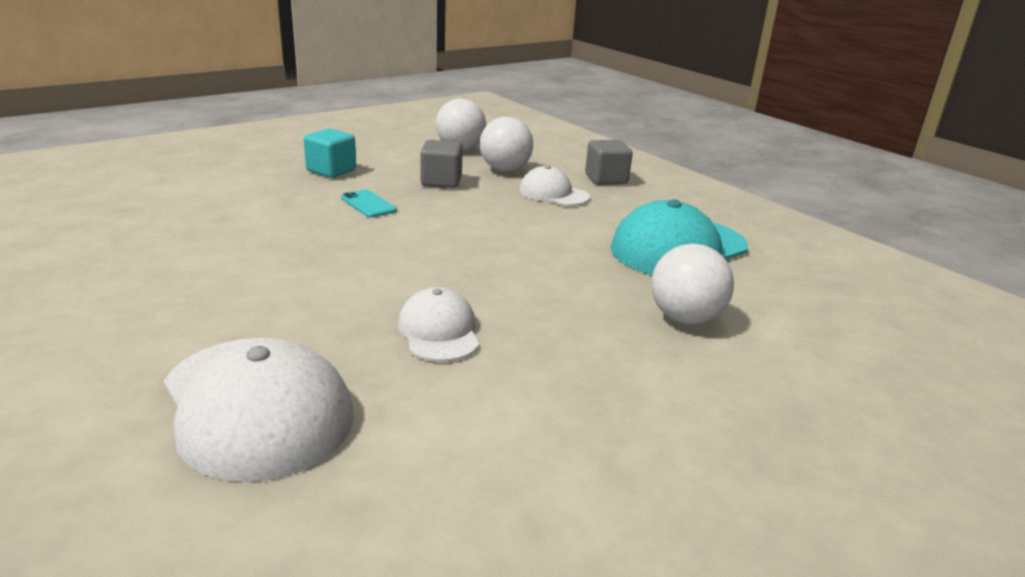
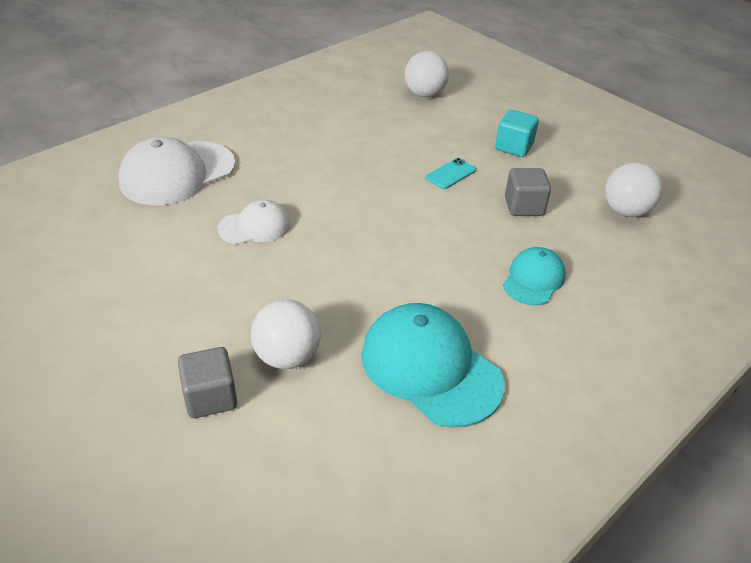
camera: 85 degrees right, 15 degrees up
(505, 170) = (582, 244): white ball -> white ball (424, 94)
(553, 194) = (534, 279): white cap -> turquoise cap
(606, 179) = (603, 322): grey cube -> grey cube (210, 397)

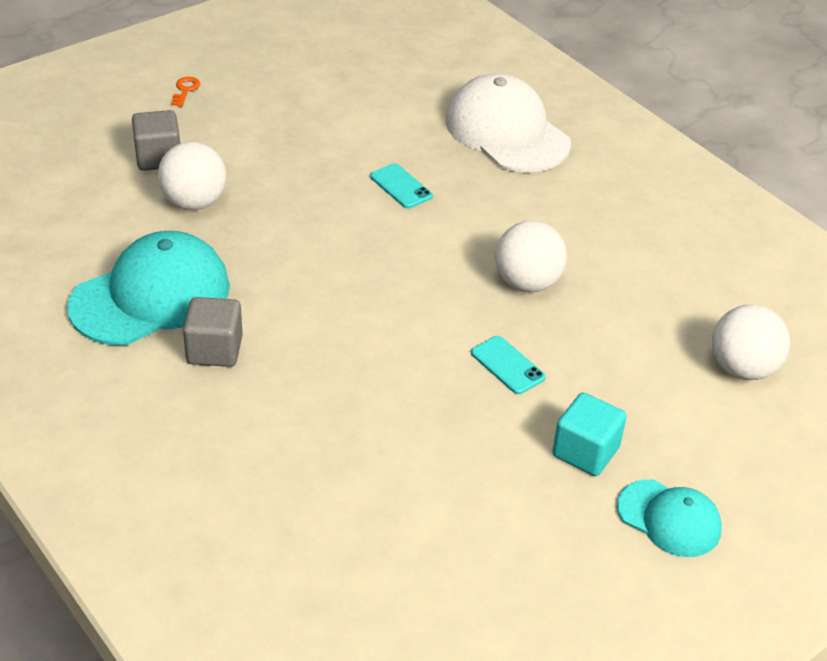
camera: 95 degrees right, 0 degrees up
(74, 393) = (185, 90): none -> orange key
(255, 226) = (401, 186): white cap -> turquoise phone
(524, 206) = (425, 430): grey cube -> grey cube (214, 350)
(534, 279) = (270, 407): turquoise cap -> turquoise cap (669, 518)
(625, 211) = (406, 552): white ball -> white ball (527, 283)

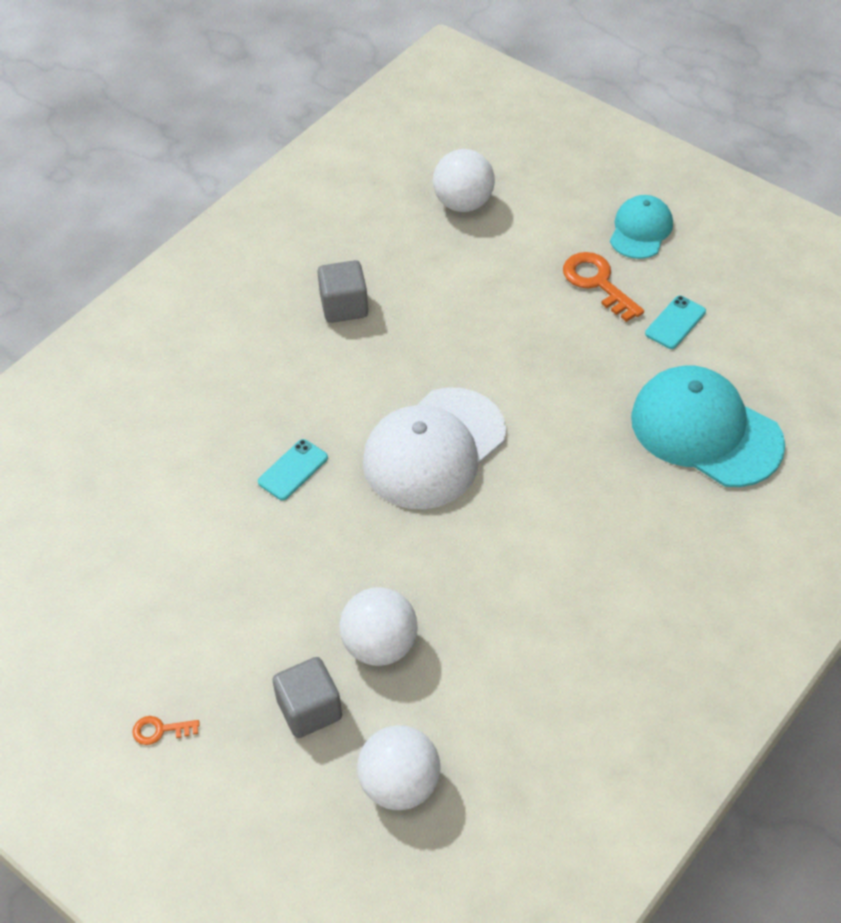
camera: 100 degrees left, 10 degrees up
(151, 296) = (542, 633): turquoise cap -> turquoise cap (705, 430)
(214, 350) = (593, 555): grey cube -> grey cube (344, 306)
(507, 132) = (169, 401): white cap -> white cap (434, 449)
(507, 365) = (521, 343): turquoise phone -> turquoise phone (675, 323)
(527, 283) = (409, 347): white ball -> white ball (400, 784)
(585, 452) = (597, 282): turquoise cube -> orange key

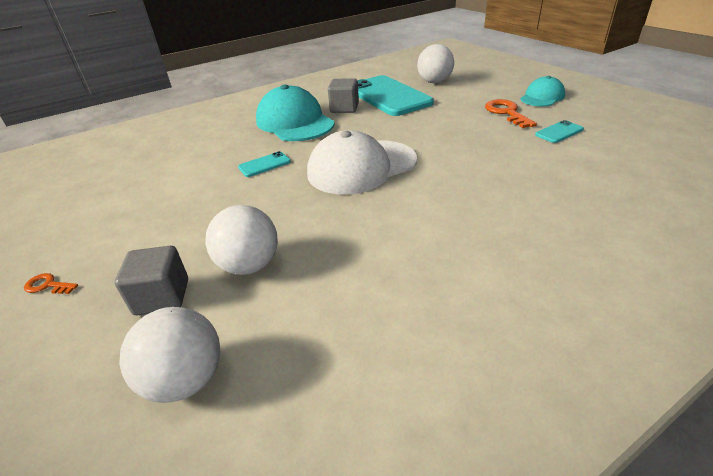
camera: 20 degrees right, 15 degrees down
(401, 259) = (388, 96): none -> turquoise phone
(705, 430) = (575, 183): turquoise cap -> turquoise cap (295, 122)

